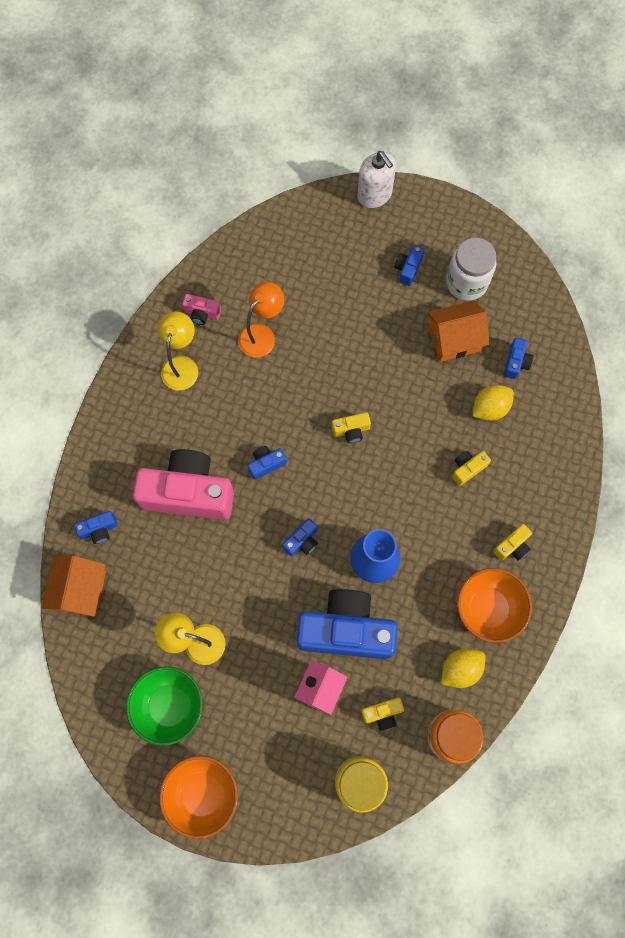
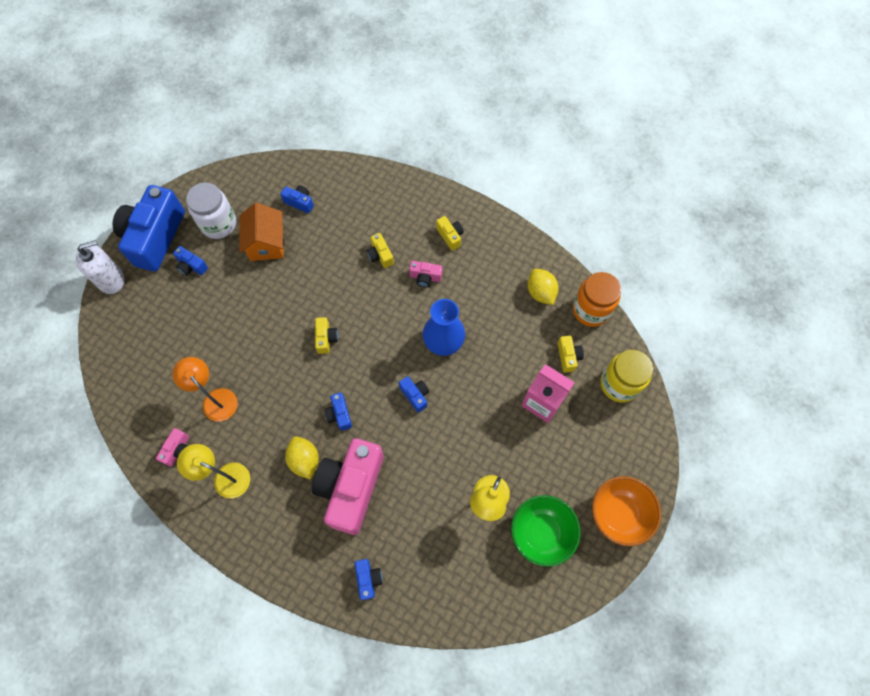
camera: 80 degrees left, 5 degrees down
(81, 590) = (423, 604): orange house -> none
(346, 630) = (497, 373): blue camera -> blue camera (155, 237)
(450, 526) = (425, 277): none -> pink camera
(488, 608) = (496, 263): orange bowl -> none
(490, 408) = (333, 229): yellow lemon -> yellow lemon (304, 460)

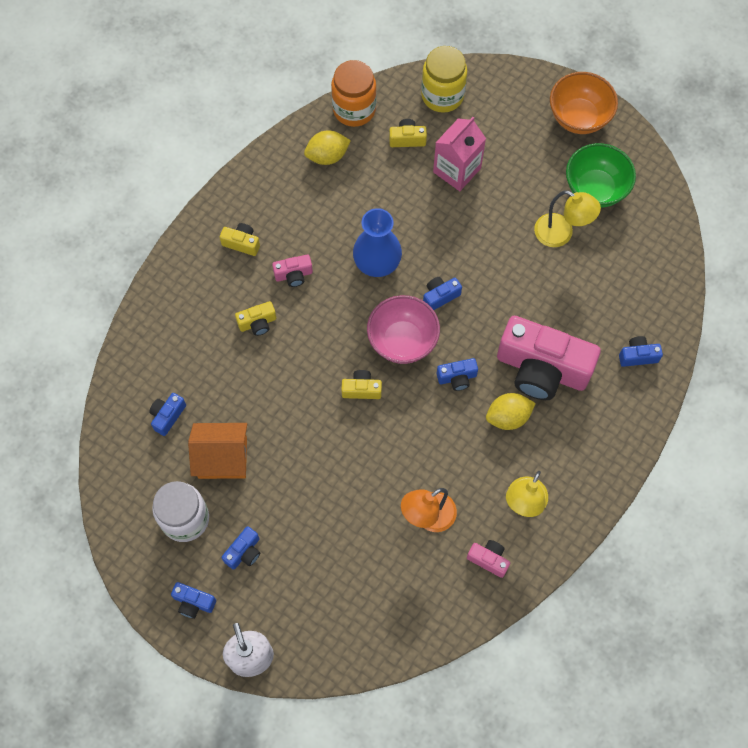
camera: 85 degrees left, 0 degrees up
(155, 237) = (194, 602): blue camera -> blue camera, size x0.42
(371, 367) = (402, 341): none -> pink bowl
(425, 277) = (293, 275): pink camera -> pink camera turned 60 degrees clockwise
(450, 236) = (242, 243): yellow camera -> yellow camera turned 45 degrees clockwise

